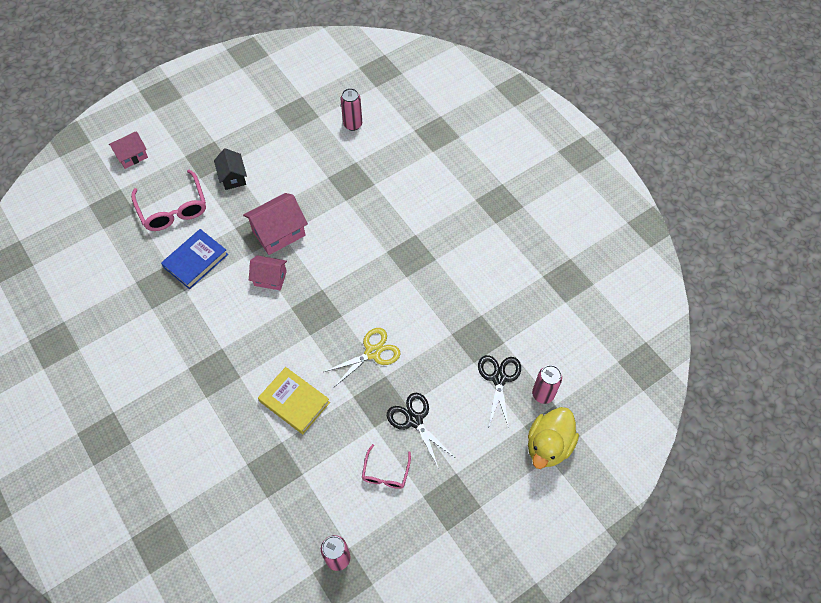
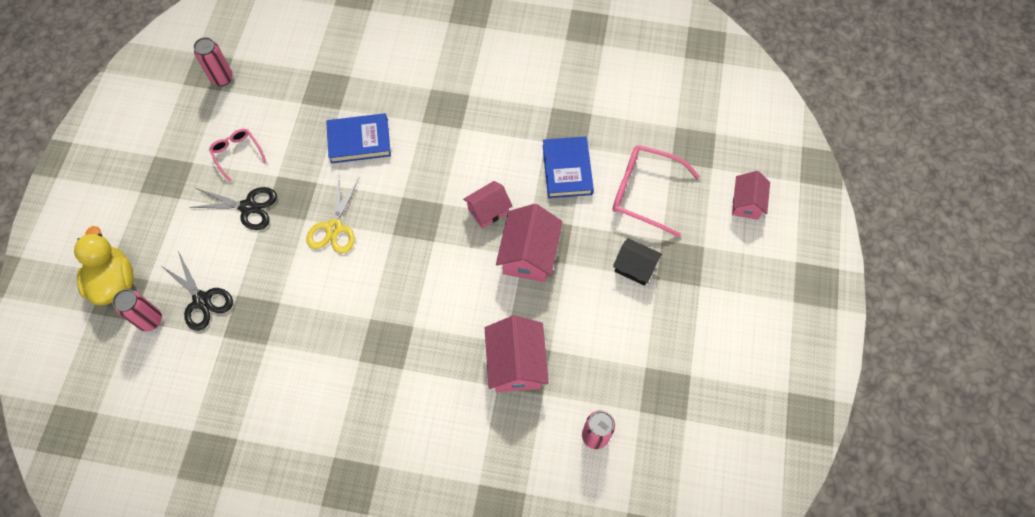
camera: 135 degrees right, 5 degrees up
(294, 402) = (359, 141): yellow book -> blue book
(352, 186) = (516, 364): none -> pink house

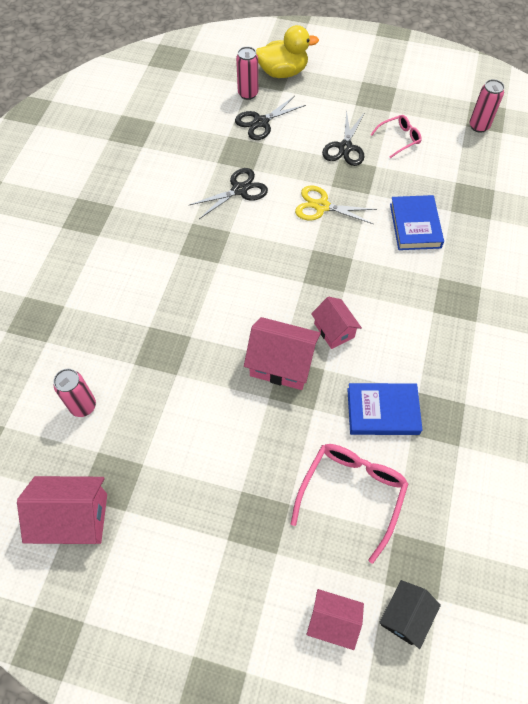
camera: 95 degrees right, 5 degrees down
(310, 314) = (239, 190): none -> black scissors
(516, 364) = (168, 343): pink house -> pink house (74, 518)
(634, 267) = (257, 468): black house -> black house (405, 616)

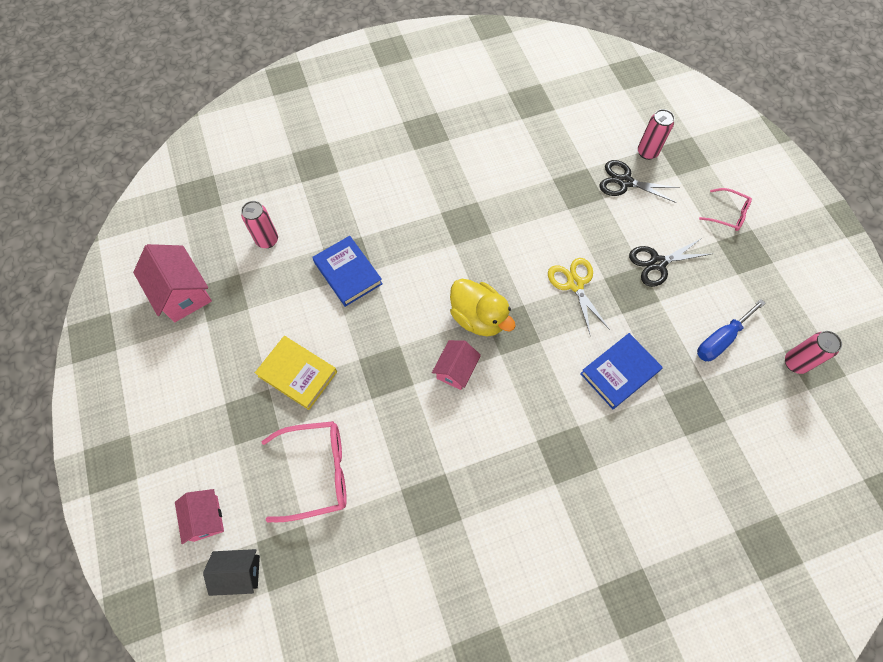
camera: 55 degrees right, 5 degrees up
(239, 190) = (538, 213): black scissors -> none
(245, 457) = (297, 374): none -> yellow book
(281, 364) = (395, 349): pink house -> none
(283, 72) = (698, 162): yellow duck -> yellow duck (478, 317)
(382, 411) = (406, 453): blue book -> blue book (348, 273)
(399, 139) = (710, 301): pink glasses -> pink glasses (727, 214)
(432, 153) = (720, 339): none -> blue screwdriver

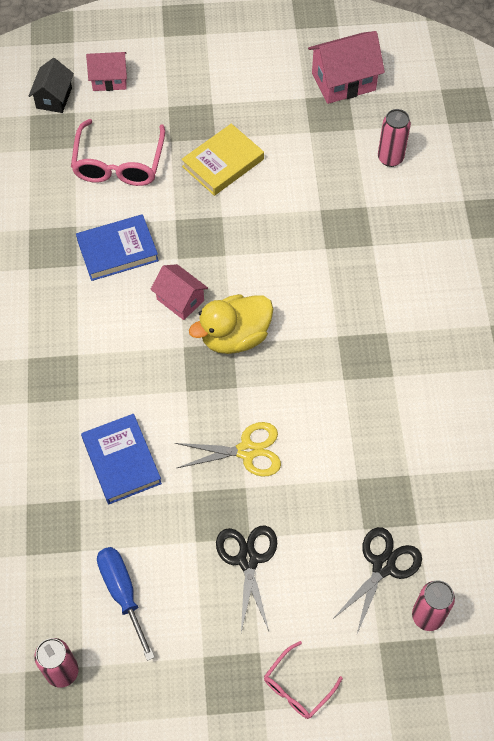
camera: 105 degrees right, 5 degrees down
(348, 273) = (327, 224): blue book -> blue book (117, 250)

